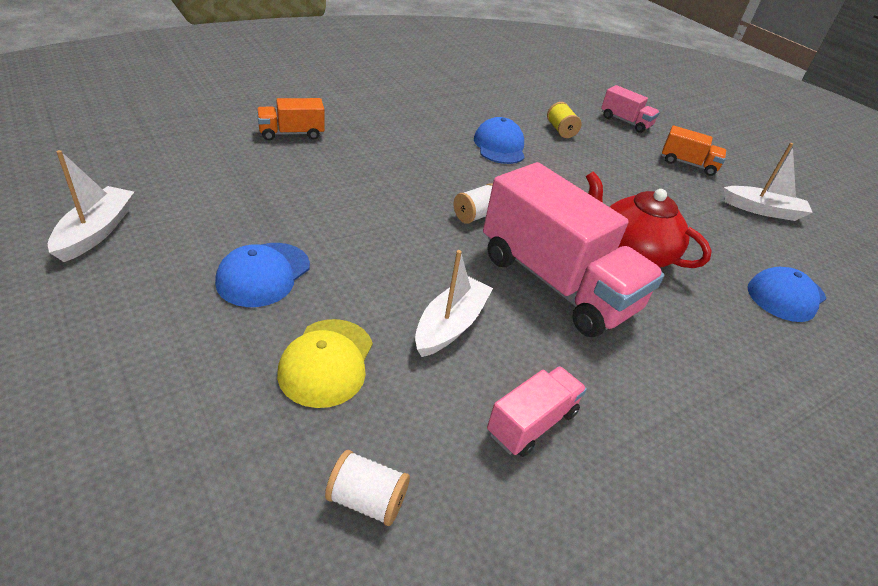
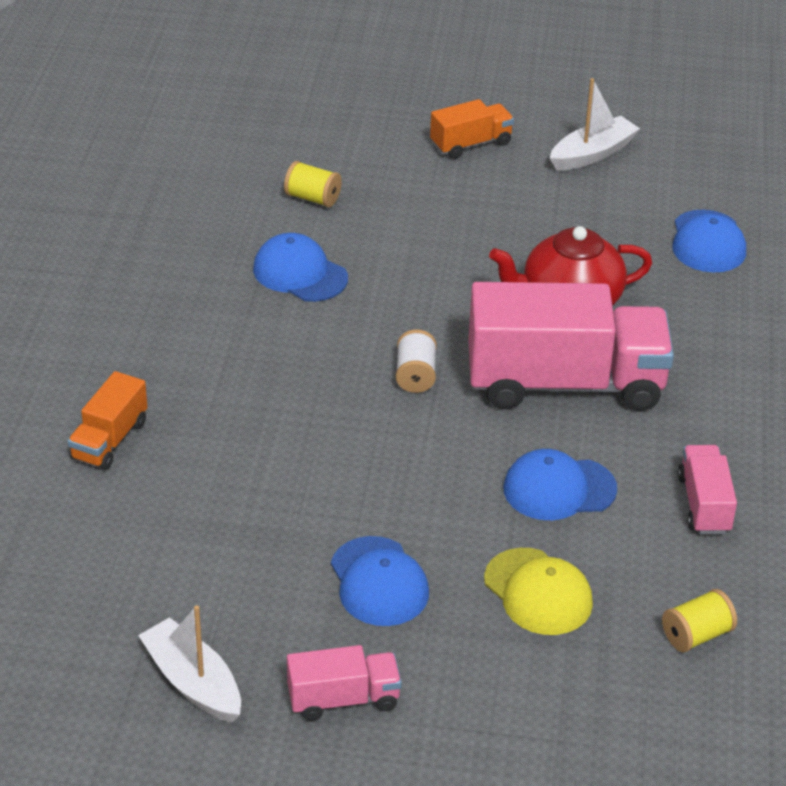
camera: 45 degrees left, 0 degrees up
(366, 500) = (696, 635): white spool -> yellow spool
(450, 325) = (559, 489): white boat -> blue cap
(625, 122) = (344, 128): pink truck -> pink truck (343, 699)

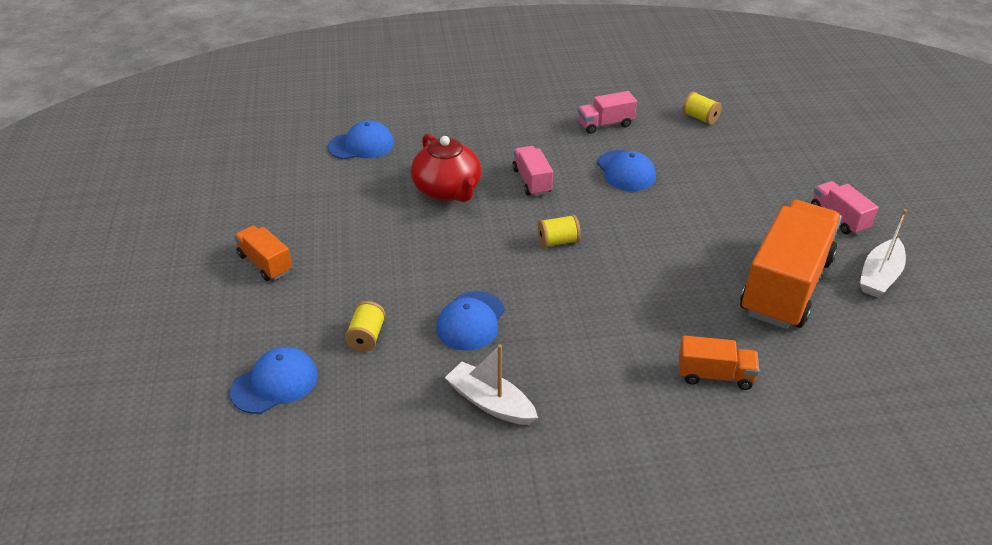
camera: 105 degrees left, 0 degrees up
(224, 567) = (785, 286): none -> orange truck
(379, 582) = (747, 222): blue cap -> blue cap (275, 383)
(415, 375) = (558, 241): white spool -> yellow spool
(538, 592) = (710, 167): yellow cap -> none
(565, 383) = (532, 181): pink truck -> pink truck, size x0.47
(592, 154) = (267, 203): white boat -> white boat (490, 403)

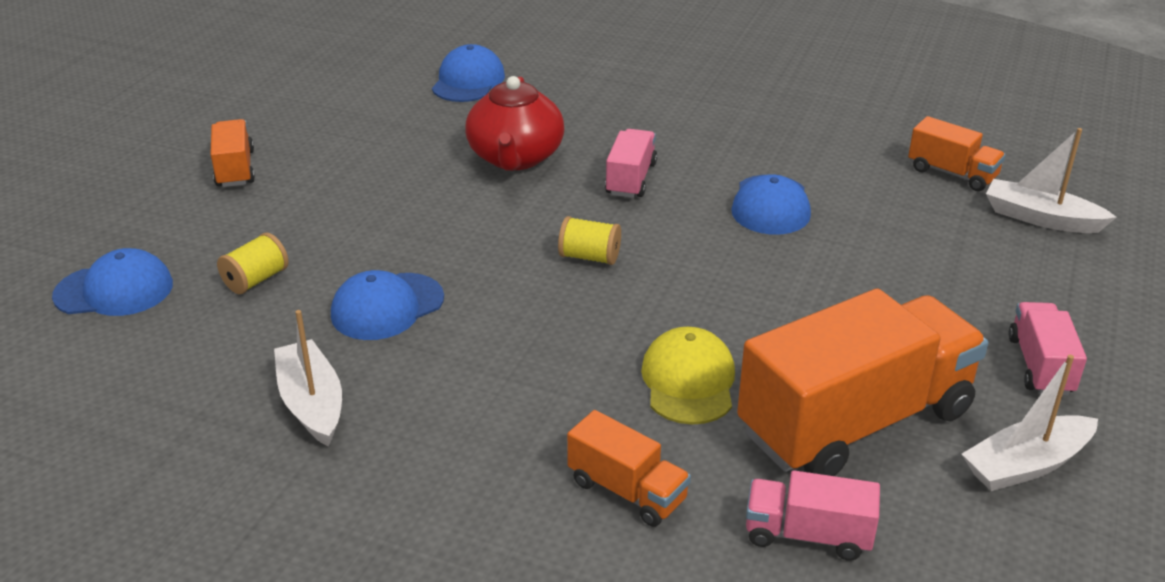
camera: 30 degrees right, 5 degrees down
(361, 145) = (468, 81): blue cap -> blue cap turned 90 degrees counterclockwise
(605, 124) = (802, 143): pink truck -> pink truck (807, 535)
(684, 297) = (688, 381): none -> yellow cap
(700, 118) = (952, 173): yellow spool -> orange truck
(766, 131) = (1041, 218): none -> white boat

